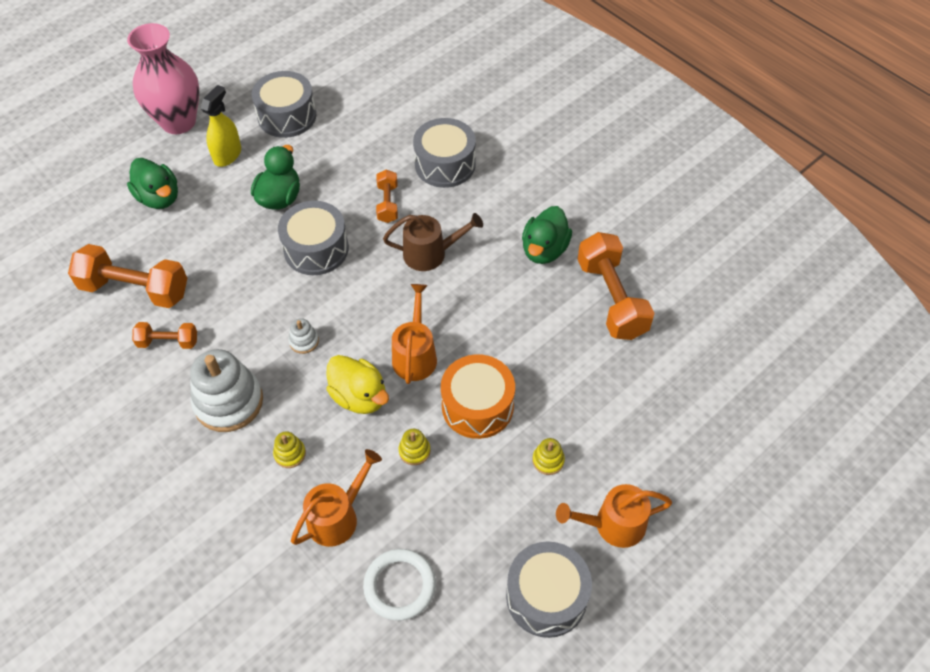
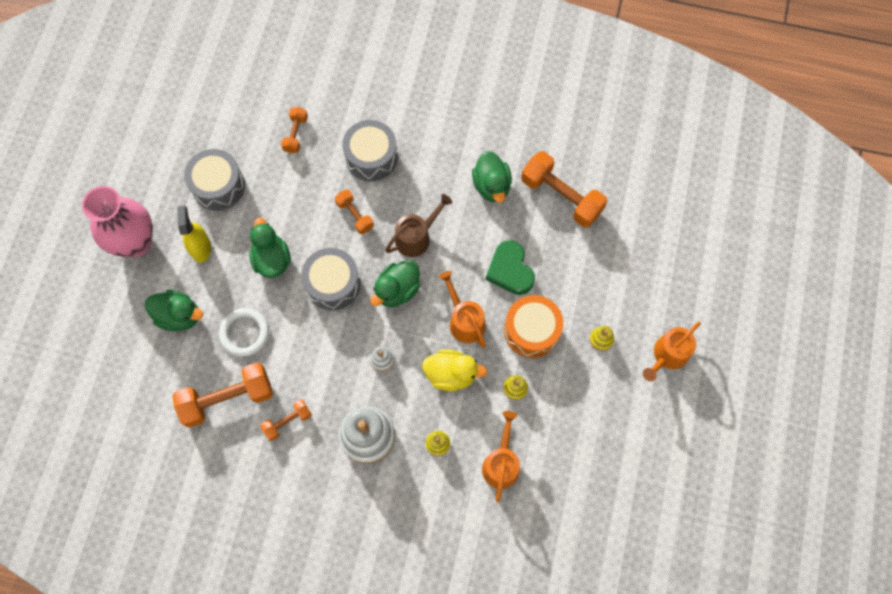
camera: 35 degrees left, 15 degrees up
(372, 289) = (397, 290): none -> green duck
(391, 111) = (296, 134): none -> orange dumbbell
(400, 586) = (572, 480): white ring -> white ring (244, 333)
(501, 336) = (510, 270): none -> green heart
(546, 596) = (660, 427): grey drum -> none

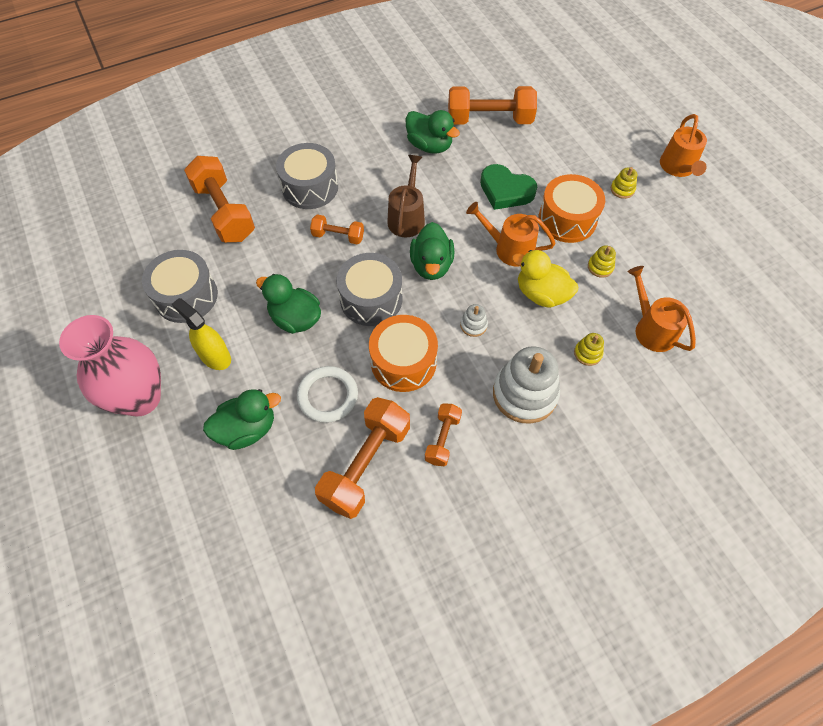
camera: 40 degrees left, 10 degrees down
(296, 134) = (224, 212): orange dumbbell -> orange dumbbell, size x1.88
(312, 348) = (403, 362): none -> orange drum
(451, 374) = (541, 294): yellow duck -> yellow duck turned 120 degrees counterclockwise

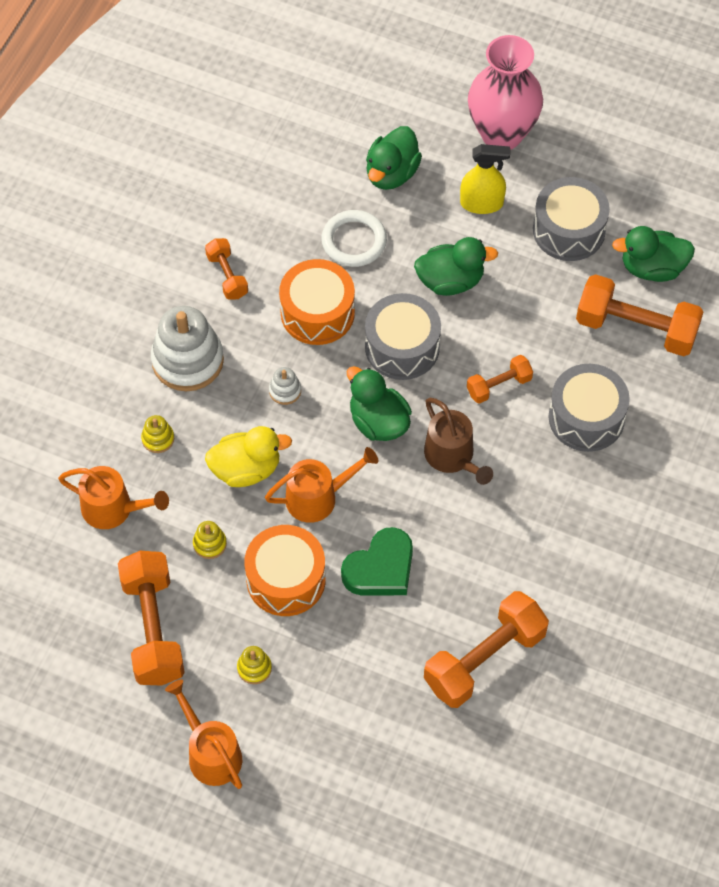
camera: 140 degrees right, 0 degrees up
(366, 464) = (271, 215): orange dumbbell -> orange dumbbell (153, 628)
(429, 146) = (517, 567): green duck -> green duck (652, 268)
(505, 191) = (380, 568): green heart -> green heart turned 150 degrees clockwise

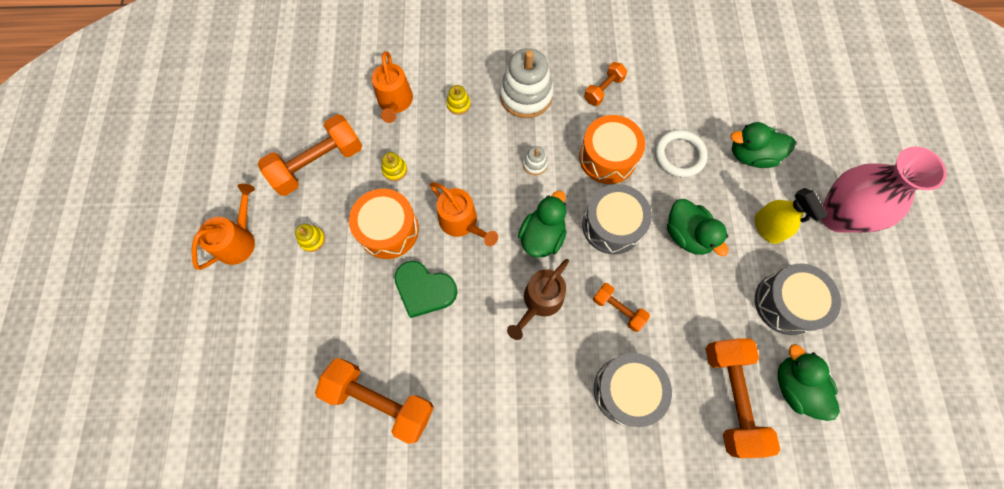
camera: 65 degrees right, 10 degrees up
(246, 469) = (462, 167): yellow duck -> none

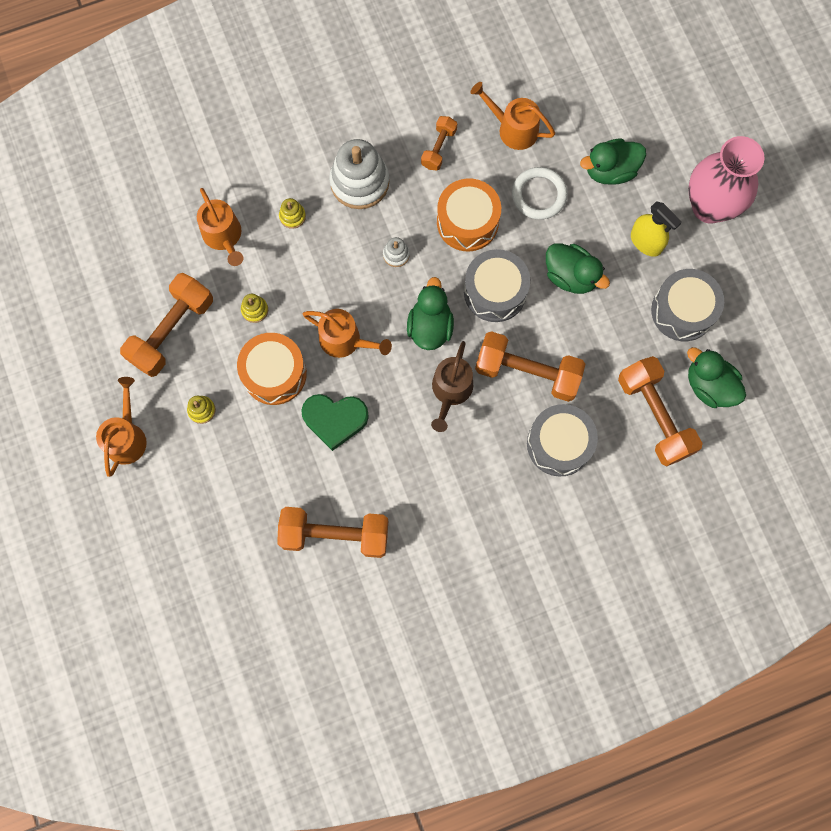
camera: 20 degrees left, 5 degrees up
(618, 309) = (527, 372): orange dumbbell -> orange dumbbell, size x1.88
(673, 94) = (513, 129): none -> orange watering can

